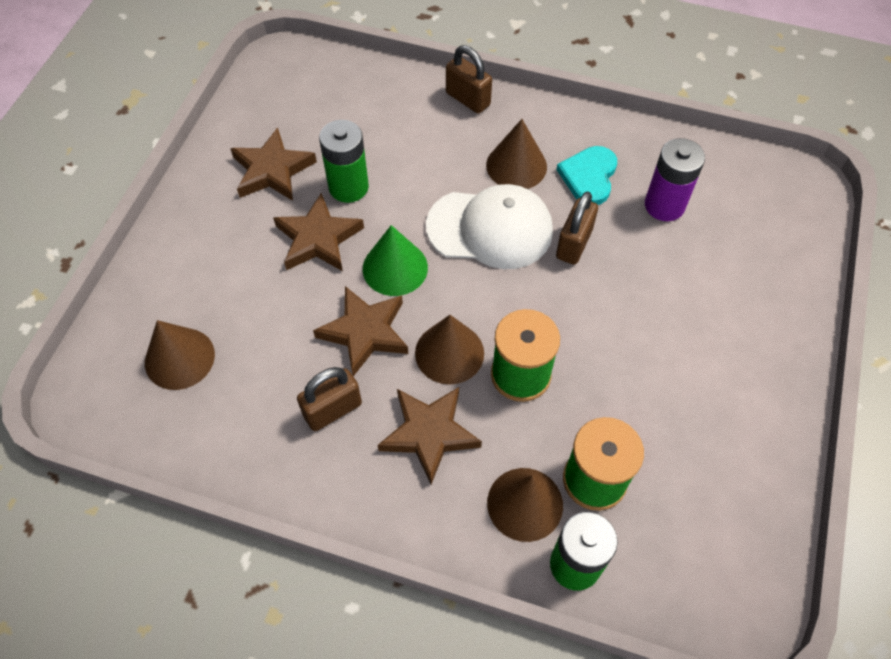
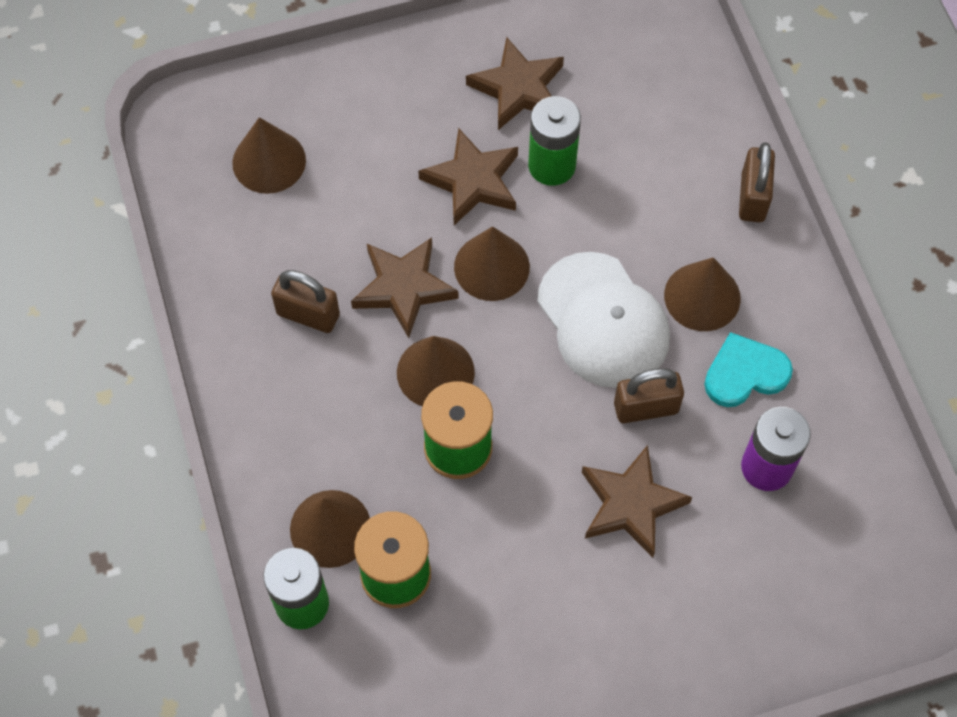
camera: 55 degrees right, 5 degrees up
(395, 268) = (491, 267): green cone -> brown cone
(429, 433) = (342, 407): brown star -> brown star (631, 504)

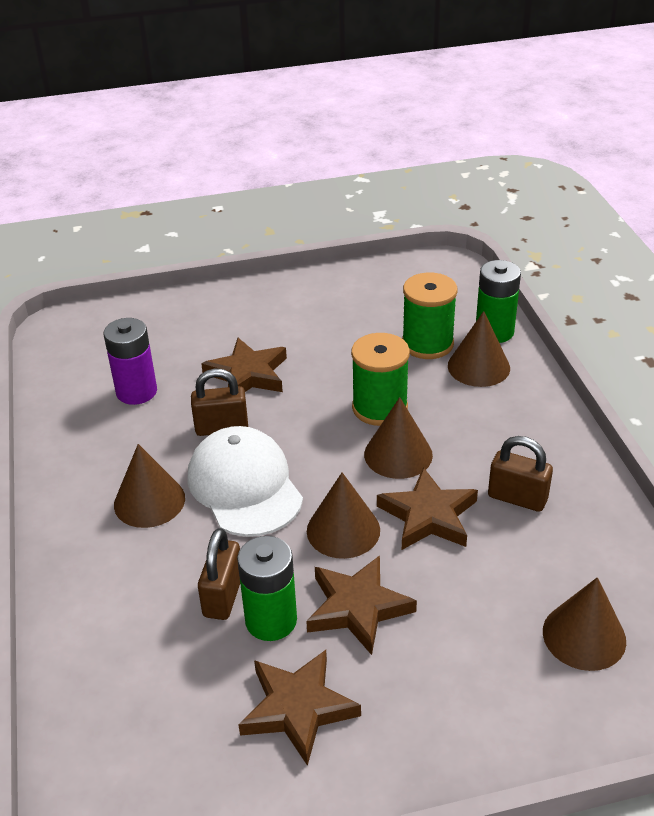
camera: 175 degrees left, 25 degrees down
(745, 373) = (131, 447): turquoise heart -> none
(752, 197) = (69, 582): brown padlock -> brown padlock (223, 596)

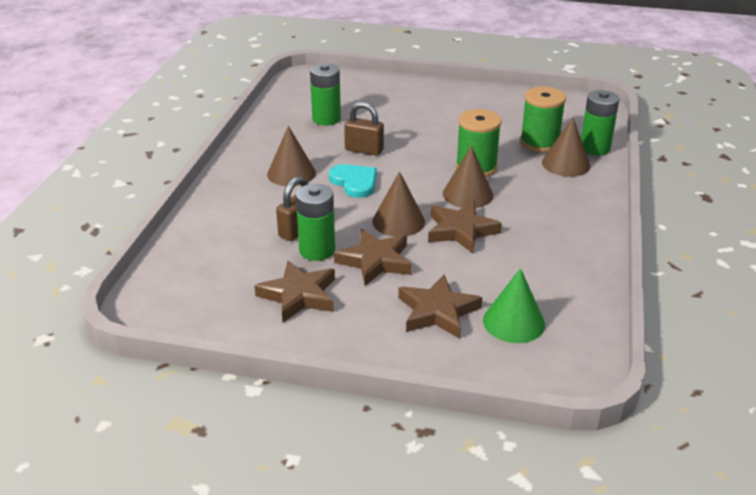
camera: 25 degrees right, 5 degrees down
(136, 392) = (326, 119): purple battery -> green battery
(244, 486) = (354, 182): white cap -> turquoise heart
(247, 374) = (403, 128): brown star -> brown star (437, 311)
(517, 498) = (531, 239): brown padlock -> none
(584, 636) = (514, 322): brown cone -> green cone

